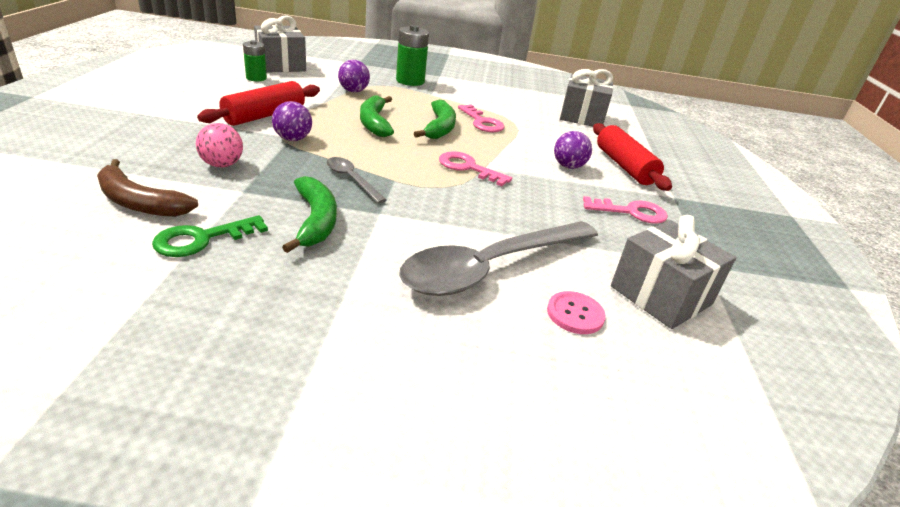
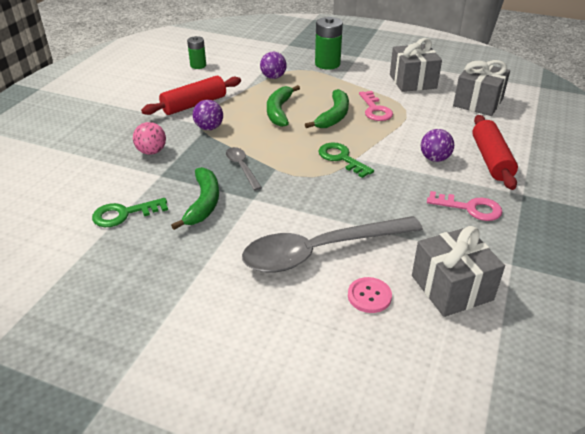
camera: 20 degrees right, 5 degrees up
(139, 202) = (91, 182): brown banana -> none
(281, 65) = (221, 50): grey gift -> grey gift (412, 81)
(468, 168) = (341, 158): pink key -> green key

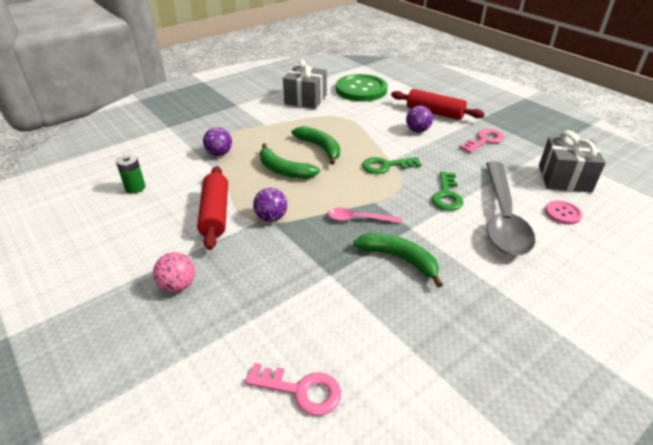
camera: 60 degrees left, 0 degrees up
(124, 214) = (382, 320): green key -> green key (446, 195)
(151, 151) = (280, 269): pink ball -> pink ball (178, 285)
(242, 167) = (358, 219): grey spoon -> pink spoon
(327, 64) = (231, 121): green battery -> none
(375, 110) = (330, 128): pink key -> pink key (301, 390)
(478, 102) = (361, 90): grey gift -> green button

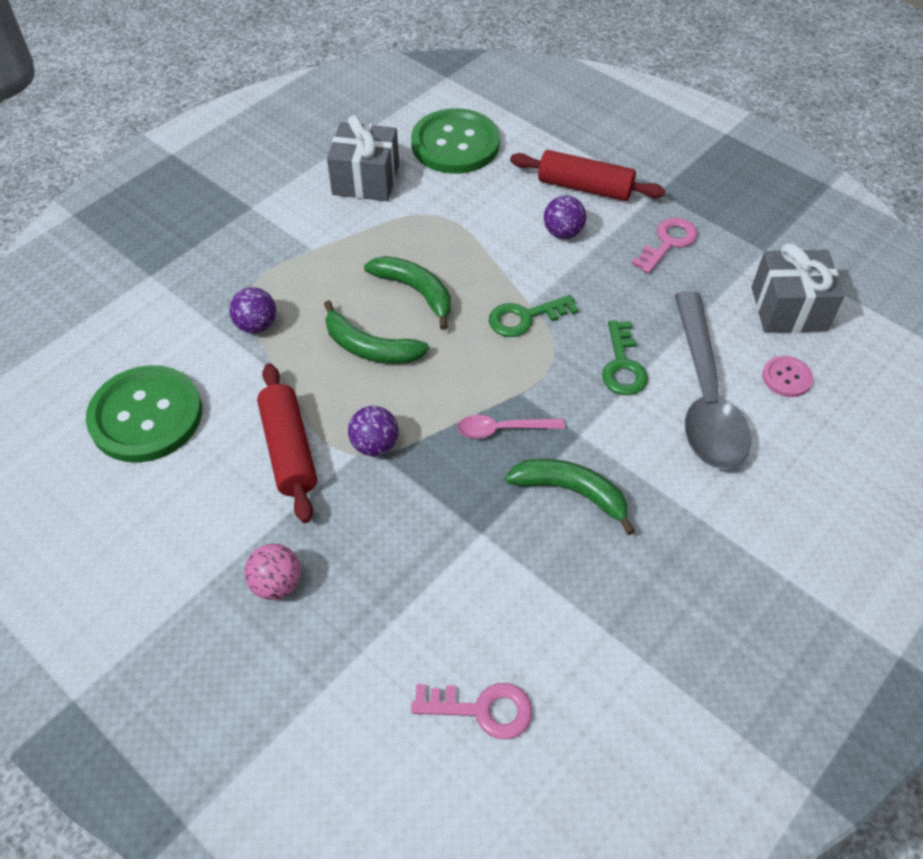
camera: 10 degrees left, 15 degrees up
(135, 188) = (146, 416): green battery -> green button

